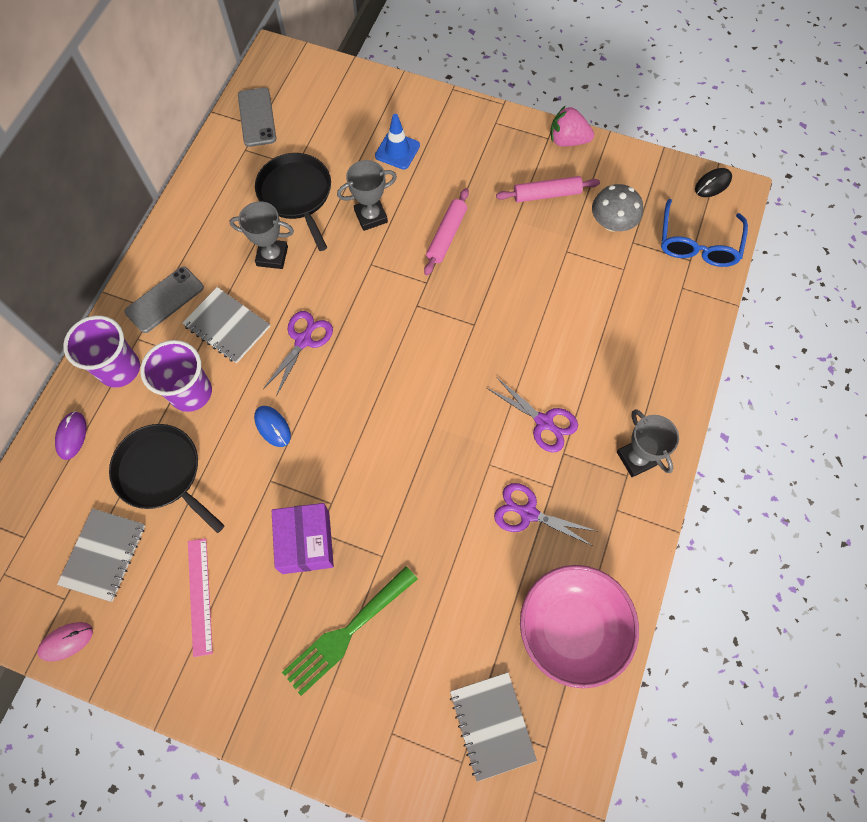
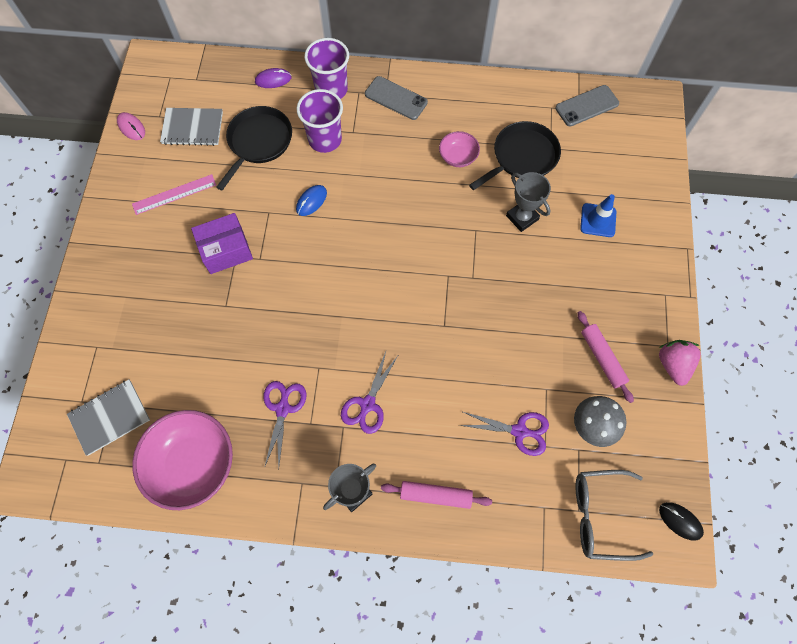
camera: 75 degrees right, 0 degrees up
(227, 326) = (386, 145): grey notebook -> none
(272, 256) = (458, 157): grey trophy -> pink bowl
(303, 340) = (389, 201): purple scissors -> purple scissors (519, 431)
(346, 633) = (163, 297): green fork -> none
(446, 236) = (525, 282): pink rolling pin -> pink rolling pin (435, 495)
(697, 243) = (600, 515): blue glasses -> grey glasses

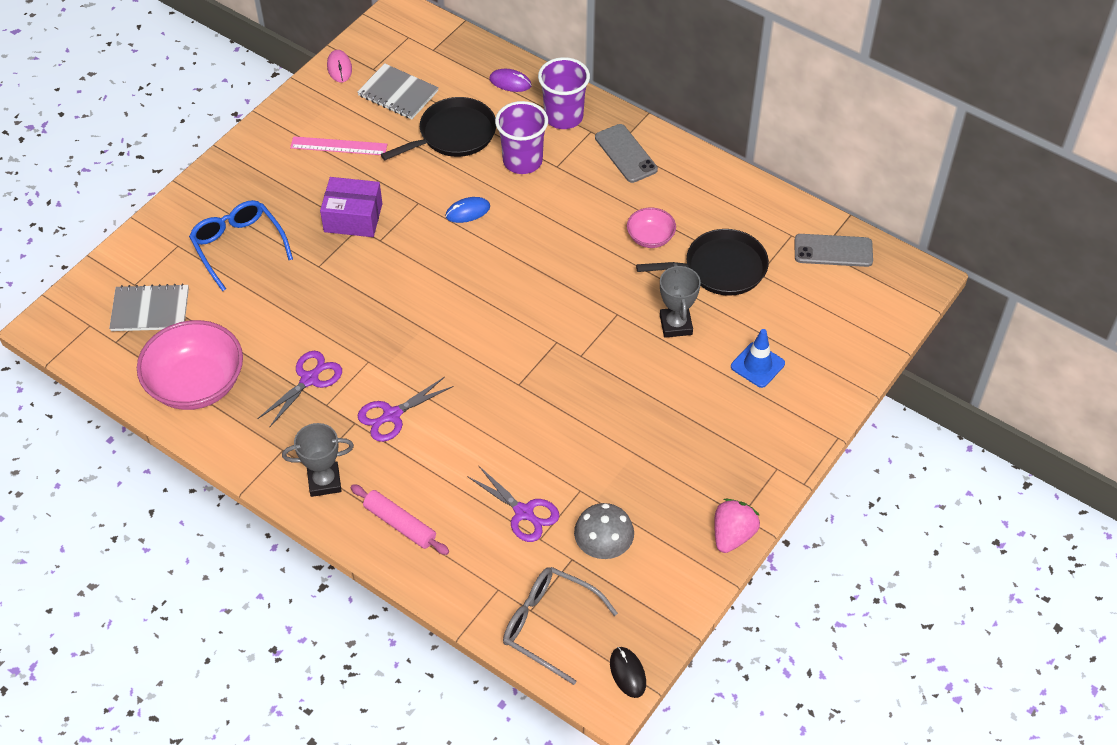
camera: 30 degrees right, 15 degrees down
(148, 322) = (238, 246): none -> blue glasses
(602, 358) = (660, 492): pink rolling pin -> none

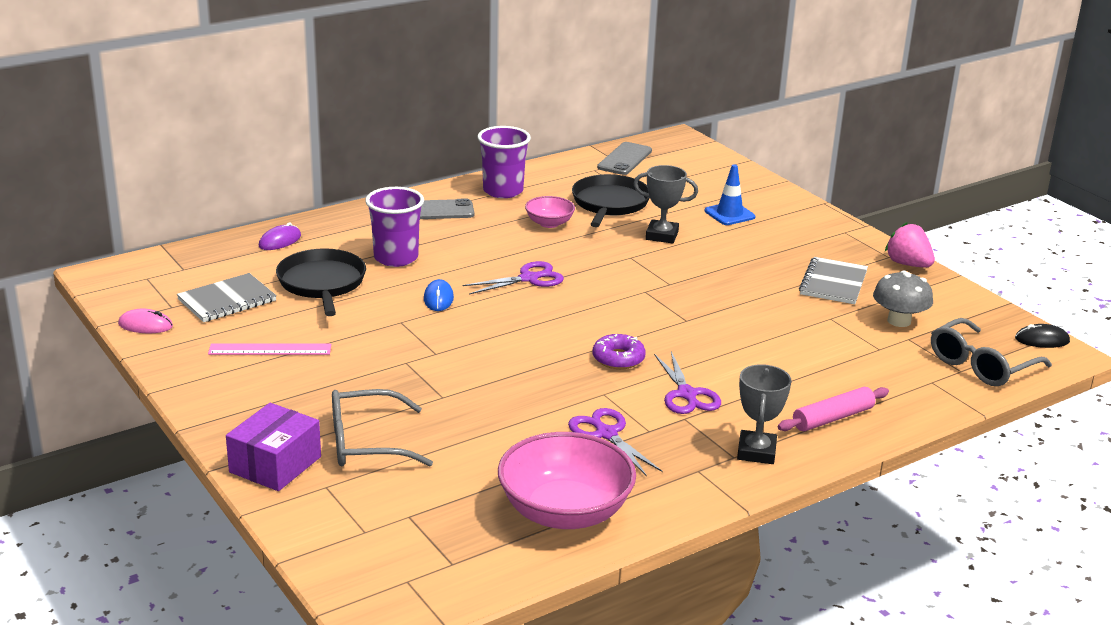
camera: 70 degrees left, 25 degrees down
(150, 309) = (418, 526): grey notebook -> grey notebook (833, 283)
(238, 246) = (366, 443): blue glasses -> grey glasses
(338, 146) = (270, 349): pink ruler -> pink ruler turned 60 degrees clockwise
(353, 217) = (388, 362): purple box -> purple box (275, 464)
(428, 355) = (618, 358): none -> purple donut
(524, 512) = (845, 350): purple scissors -> purple scissors (529, 278)
(563, 117) = (356, 227): purple cup -> purple cup (503, 191)

